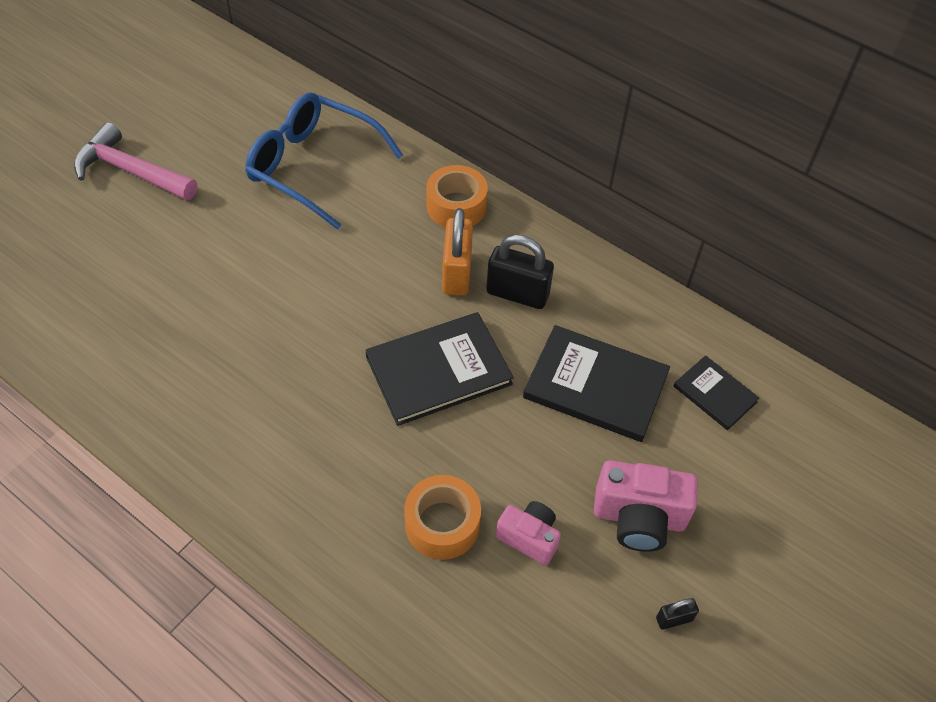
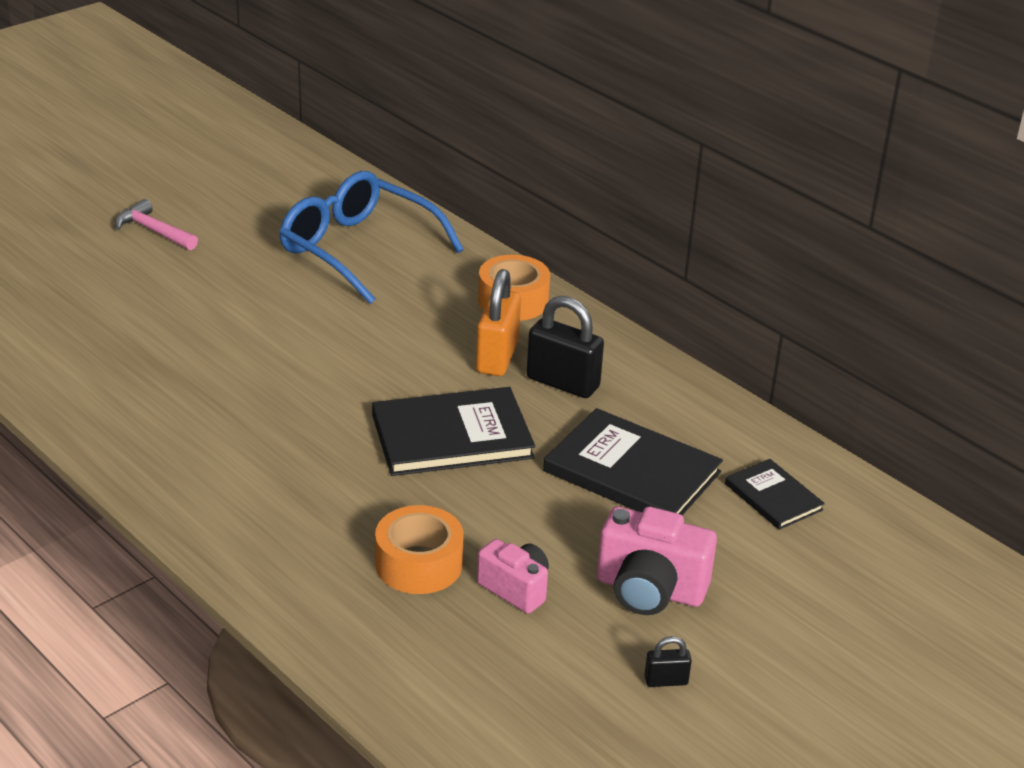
camera: 10 degrees right, 20 degrees down
(131, 171) = (153, 231): pink hammer -> pink hammer, size x0.64

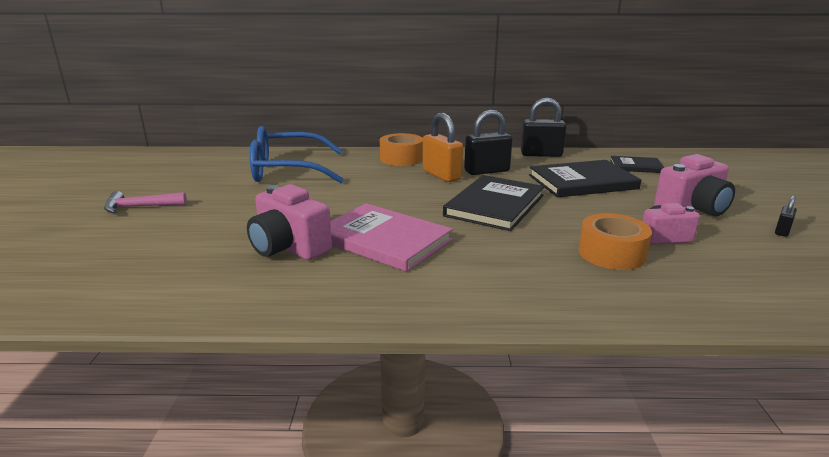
camera: 45 degrees left, 10 degrees down
(180, 364) = (289, 248): none -> pink camera
(266, 407) = (384, 239): none -> pink book
(701, 398) = (541, 154): none -> black padlock

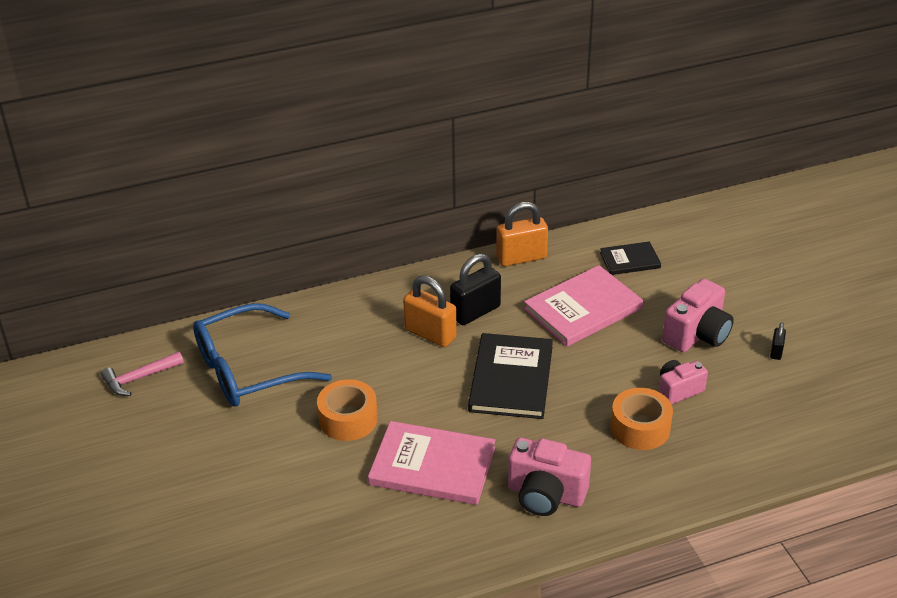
camera: 20 degrees left, 15 degrees up
(140, 207) = (139, 486): pink hammer -> pink hammer (139, 378)
(289, 248) = (351, 504): pink camera -> pink camera (545, 495)
(401, 158) = (365, 308): orange tape -> orange tape (348, 419)
(541, 154) = (521, 258): black padlock -> orange padlock
(582, 182) = (583, 309): black book -> pink book

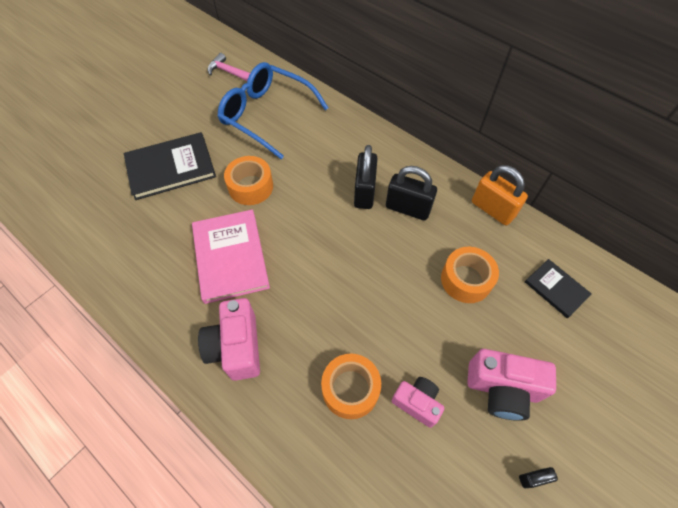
camera: 60 degrees right, 20 degrees up
(430, 334) = (364, 192): orange padlock -> black padlock
(511, 379) = (350, 265): black book -> black book (171, 168)
(583, 309) = (466, 280): pink book -> orange tape

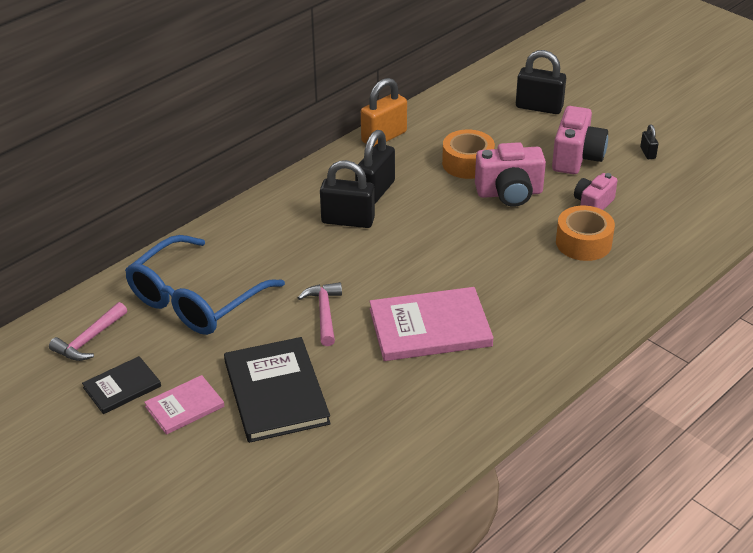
camera: 85 degrees left, 20 degrees down
(165, 124) = (184, 406): none -> pink book
(236, 347) = (544, 319): pink camera -> pink camera (509, 193)
(251, 187) = (324, 313): orange tape -> pink hammer
(556, 289) = (479, 115): black book -> black book (122, 387)
(592, 350) = (539, 107): none -> black padlock

